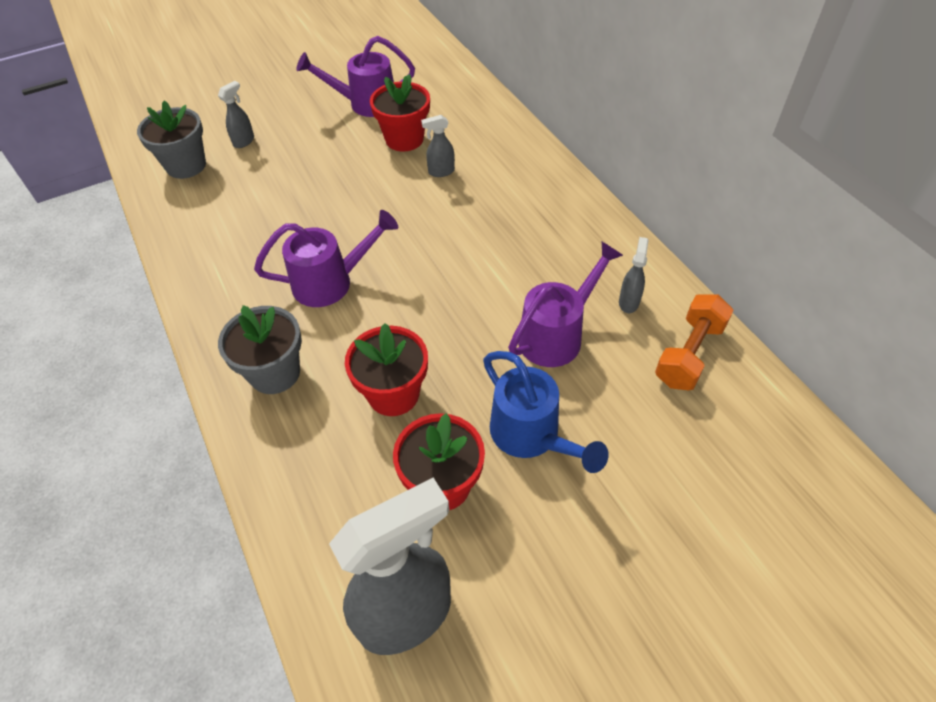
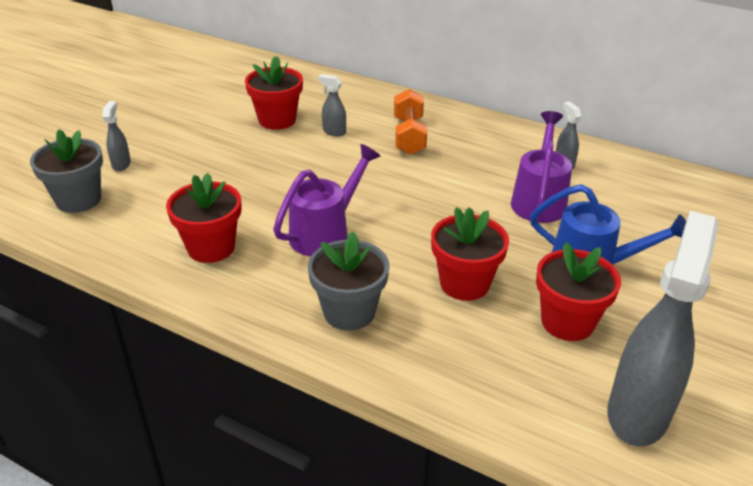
camera: 35 degrees left, 15 degrees down
(234, 256) = (211, 247): none -> red flower pot
(365, 104) = (213, 106): purple watering can -> none
(441, 172) = (334, 132): grey spray bottle -> grey spray bottle turned 75 degrees clockwise
(689, 354) = (634, 178): orange dumbbell -> orange dumbbell (409, 136)

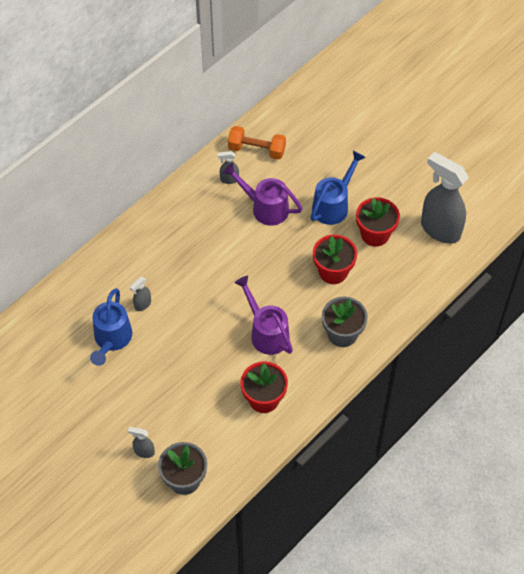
camera: 75 degrees left, 20 degrees up
(277, 120) = (111, 340): red flower pot -> blue watering can
(409, 136) = (164, 258): orange dumbbell -> orange dumbbell (257, 150)

